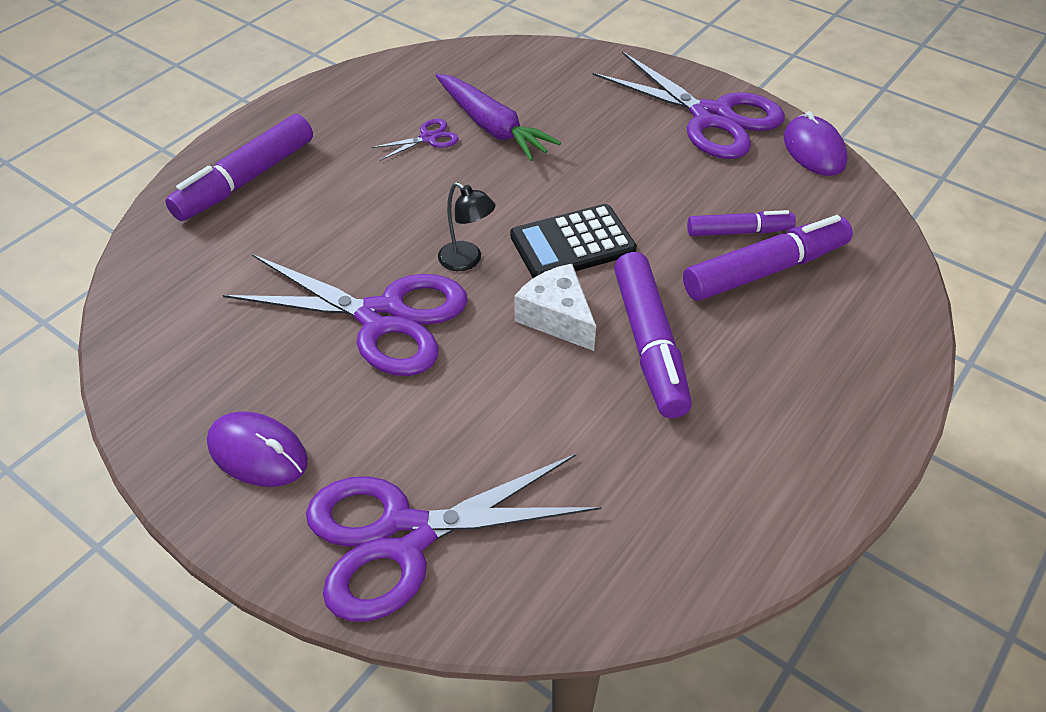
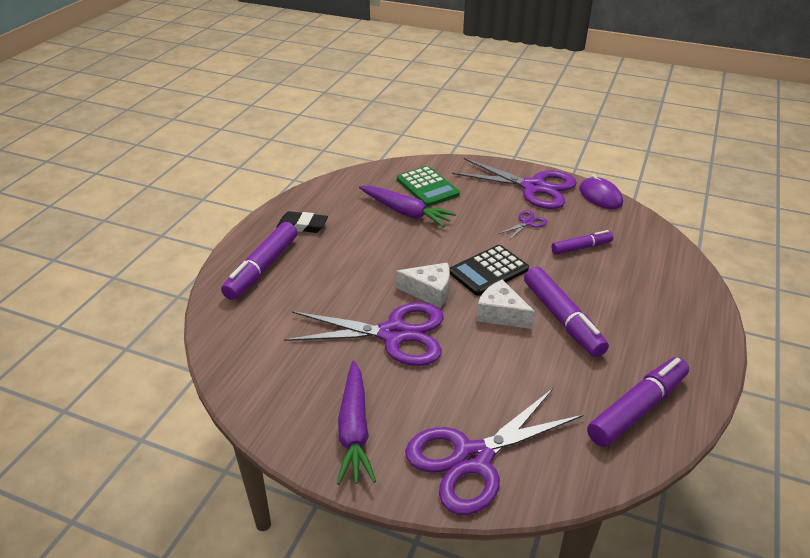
camera: 15 degrees left, 10 degrees down
(258, 453) = (354, 429): purple mouse -> purple carrot
(332, 123) = (302, 225): none -> black eraser
(428, 138) = (369, 225): purple scissors -> purple scissors (527, 223)
(467, 261) = (429, 292): black lamp -> white cheese
(545, 91) = (427, 187): none -> green calculator
(765, 270) = (607, 266): purple marker -> purple marker (637, 408)

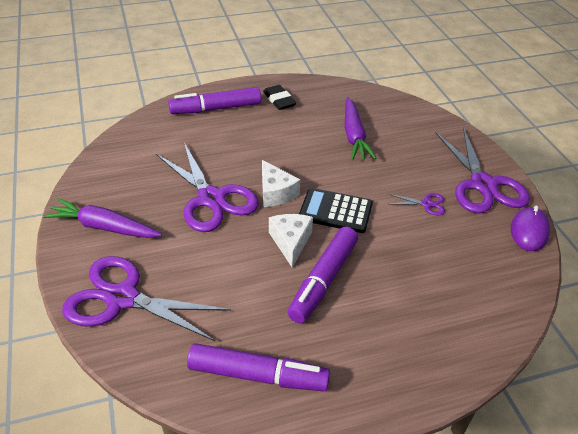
camera: 50 degrees right, 5 degrees up
(354, 429) = (104, 227): purple carrot -> purple carrot turned 60 degrees clockwise
(427, 187) = (401, 130): green calculator -> none
(581, 247) = (434, 251): purple marker -> none

